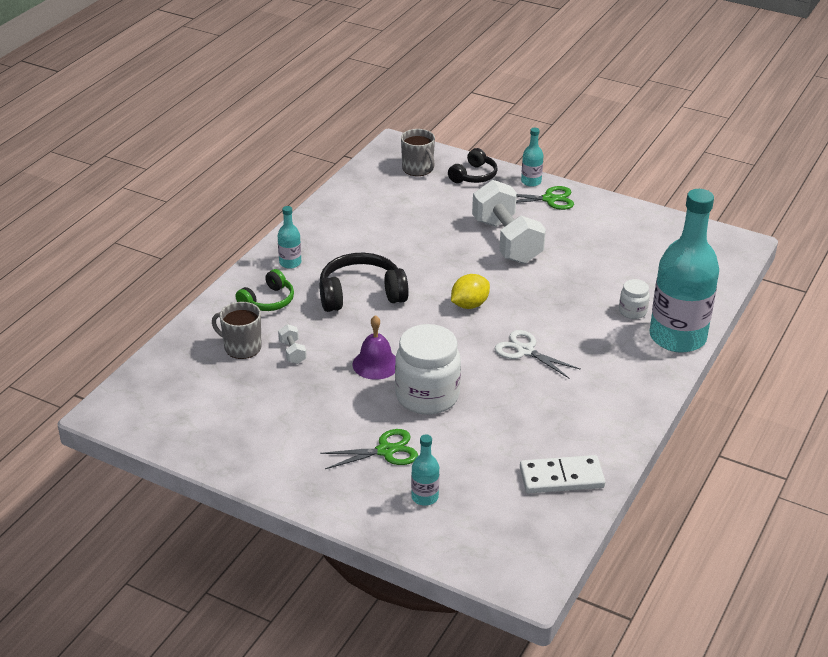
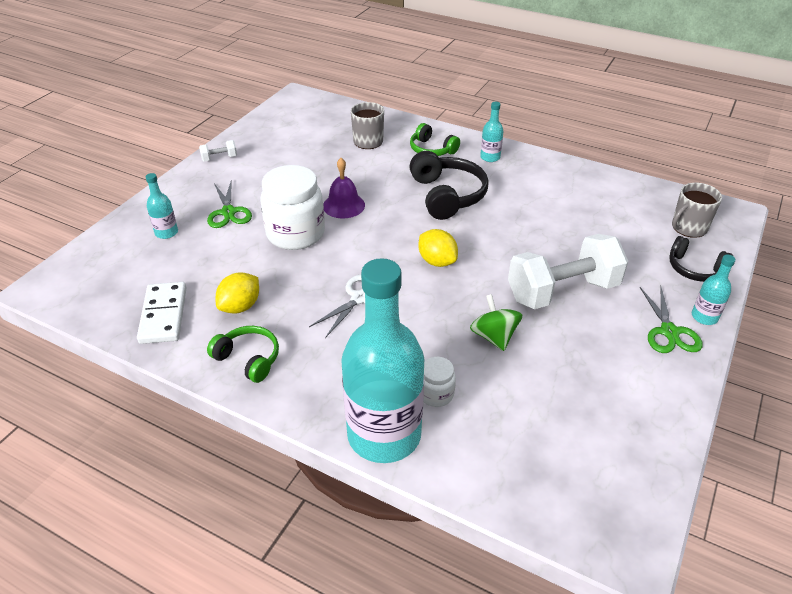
camera: 90 degrees right, 5 degrees up
(292, 352) = (362, 164): white dumbbell -> white dumbbell (219, 158)
(544, 426) = (240, 306): none -> yellow lemon
(565, 280) = (494, 336): none -> green spinning top
(611, 414) = (248, 359): none -> green headphones

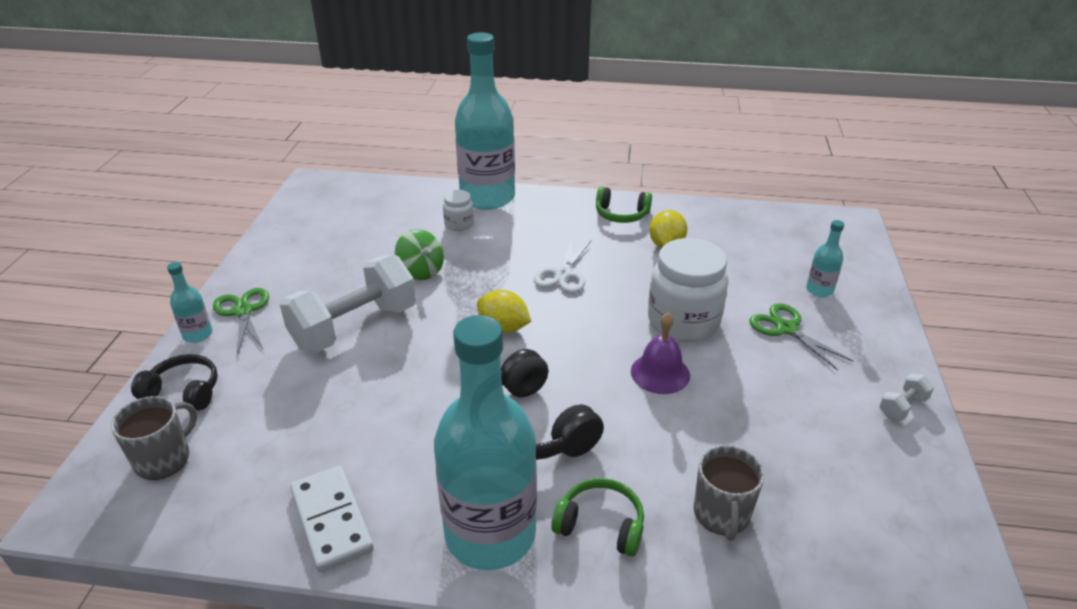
camera: 160 degrees right, 5 degrees down
(163, 315) = (723, 226): white domino -> white domino (332, 520)
(490, 157) = (490, 534): turquoise bottle -> turquoise bottle, size x2.41

